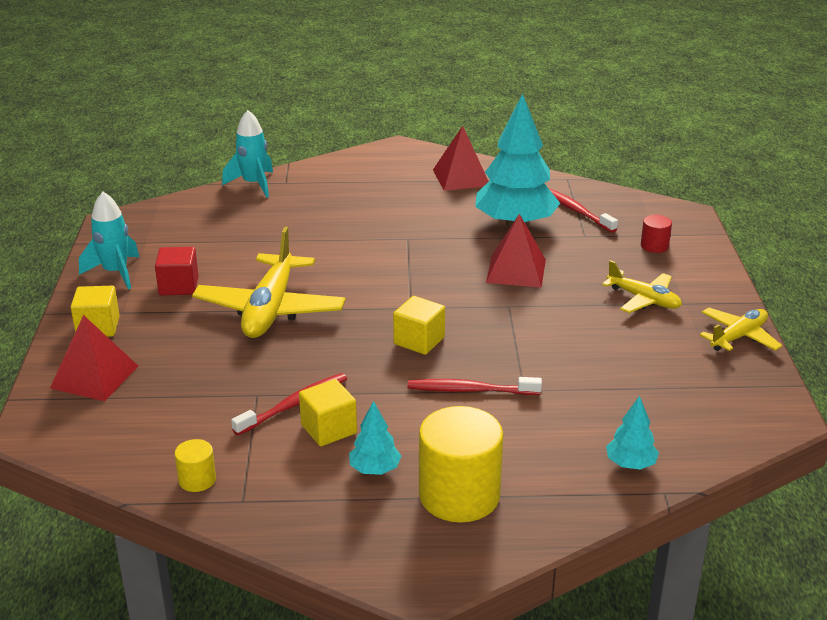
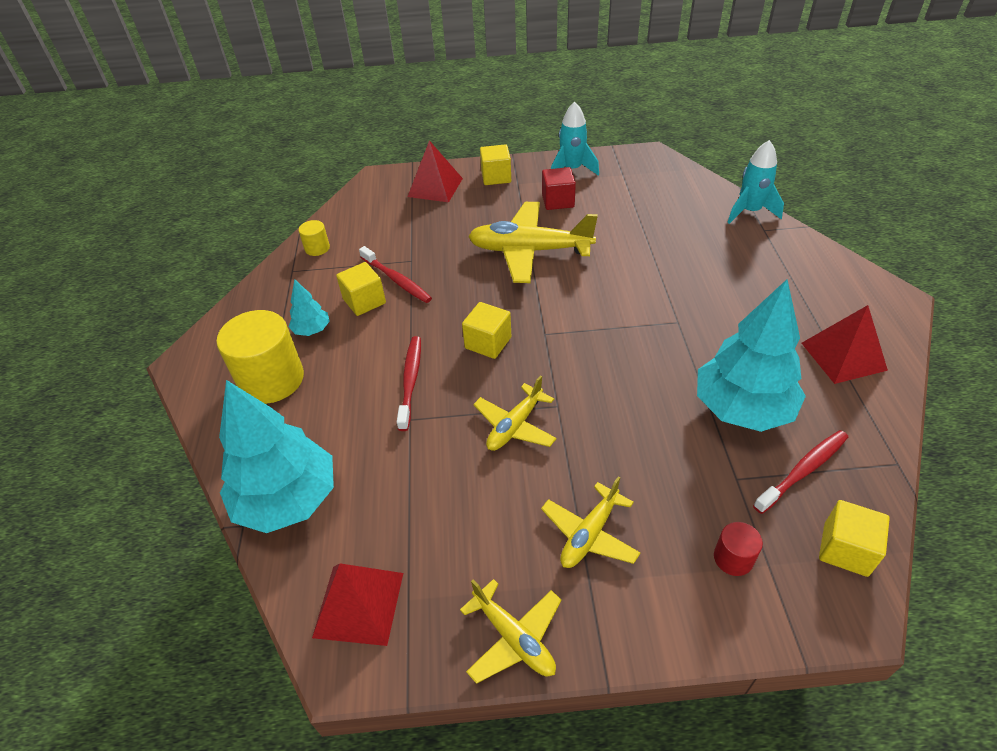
camera: 90 degrees right, 15 degrees up
(516, 271) = (631, 411): red pyramid -> red pyramid (358, 604)
(533, 329) = (515, 426): none -> yellow plane
(630, 464) = (287, 499): turquoise tree -> turquoise tree, size x2.19
(640, 207) = (845, 549): none -> yellow cube

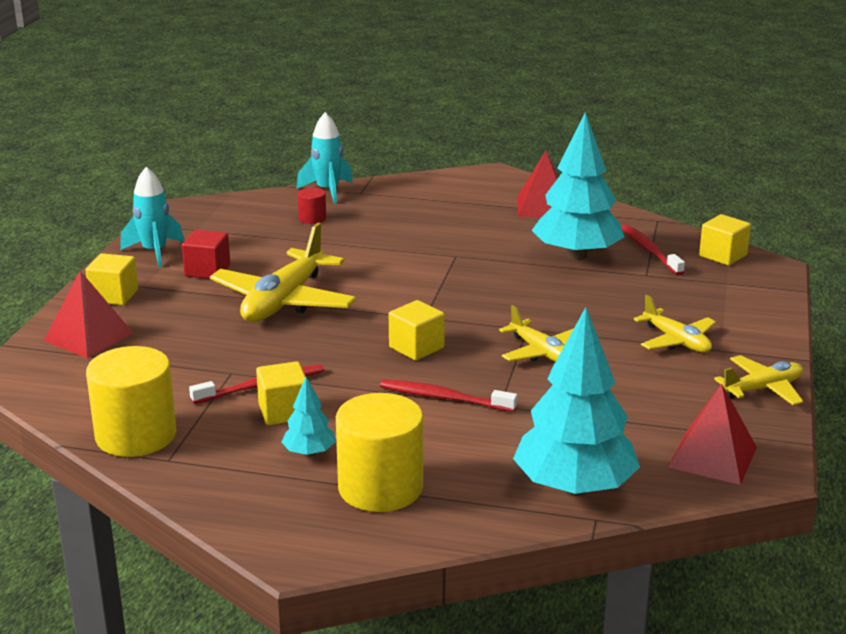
camera: 75 degrees left, 20 degrees down
(317, 248) = (136, 436): yellow cylinder -> yellow cylinder, size x2.14
(733, 558) = (717, 293): red cylinder -> red cylinder (312, 218)

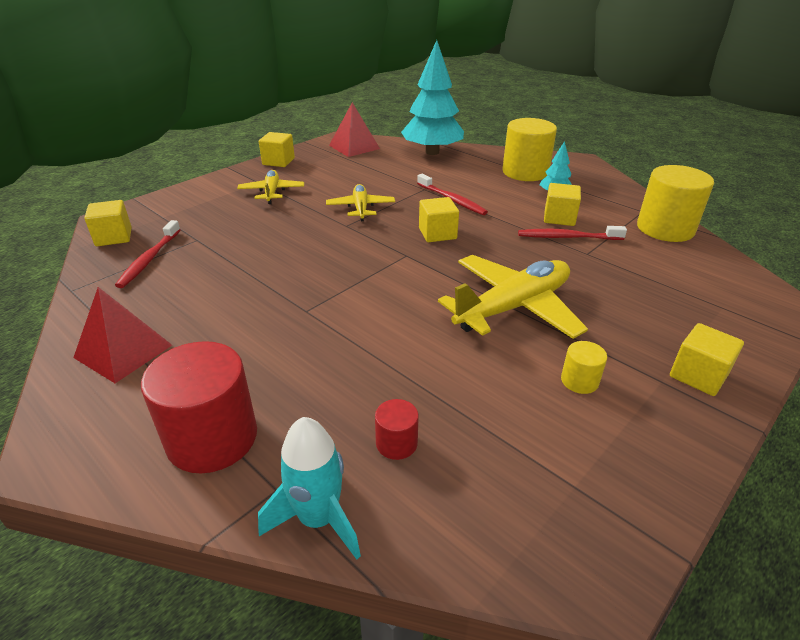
camera: 150 degrees left, 10 degrees up
(88, 337) = (718, 324): red pyramid -> none
(154, 252) = (646, 447): turquoise rocket -> none
(207, 271) = (579, 381): red cube -> yellow cylinder
(421, 196) = (212, 438): none -> red cylinder
(576, 255) = (210, 274): turquoise tree -> none
(762, 389) = (278, 161): yellow plane -> yellow cube

